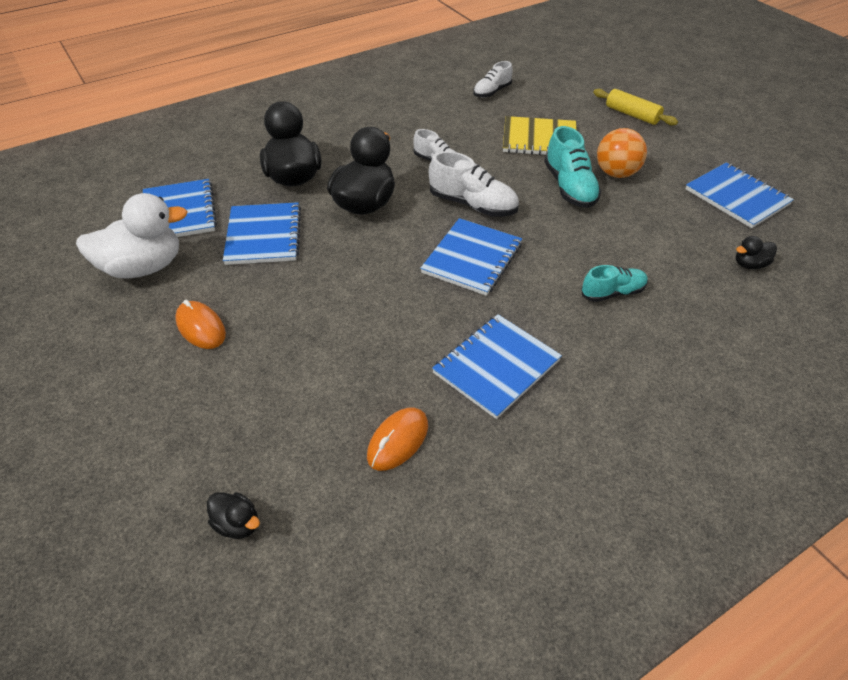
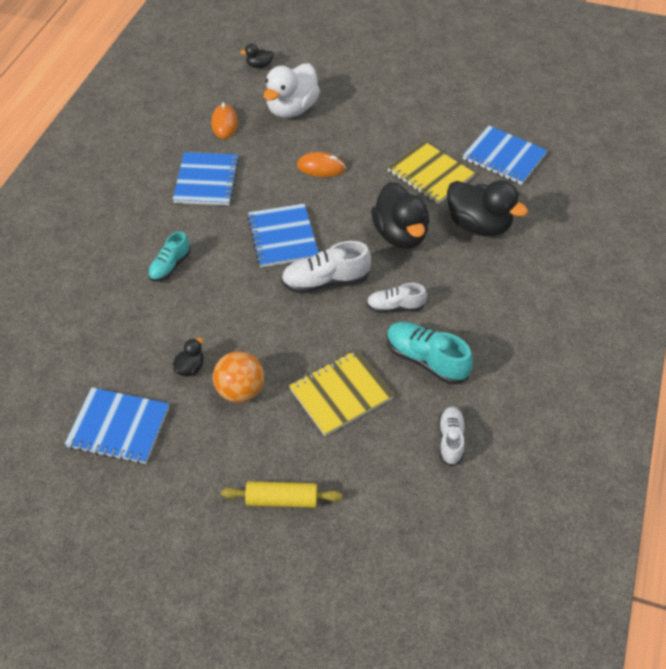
camera: 140 degrees right, 5 degrees up
(143, 267) = (464, 119): white duck -> white duck (292, 109)
(201, 327) = (384, 112): orange mouse -> orange mouse (321, 167)
(264, 235) = (430, 174): blue notebook -> yellow notebook
(569, 187) = (268, 347): turquoise shoe -> turquoise shoe (426, 360)
(749, 264) = (82, 350): black duck -> black duck (190, 368)

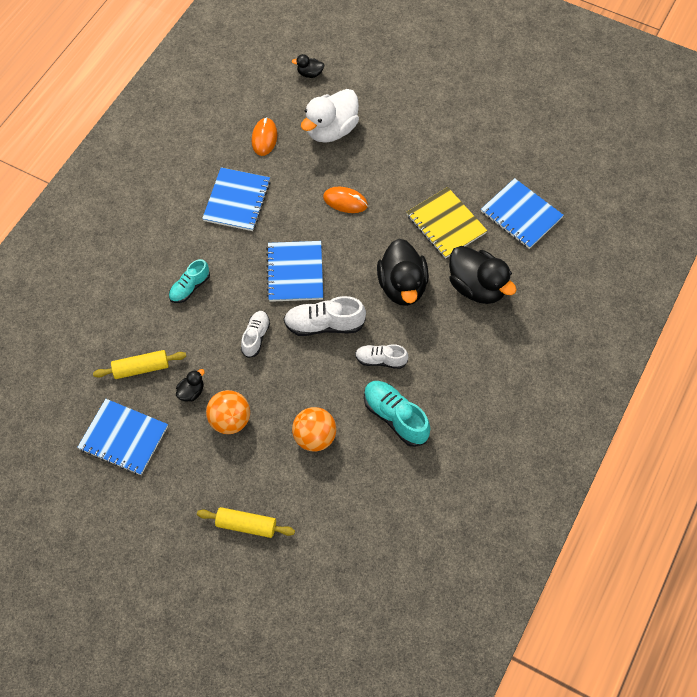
camera: 10 degrees right, 10 degrees up
(128, 352) = (141, 368): none -> yellow rolling pin
(341, 393) = (314, 437): yellow notebook -> orange ball
(450, 440) = (398, 496): white shoe -> white shoe (256, 337)

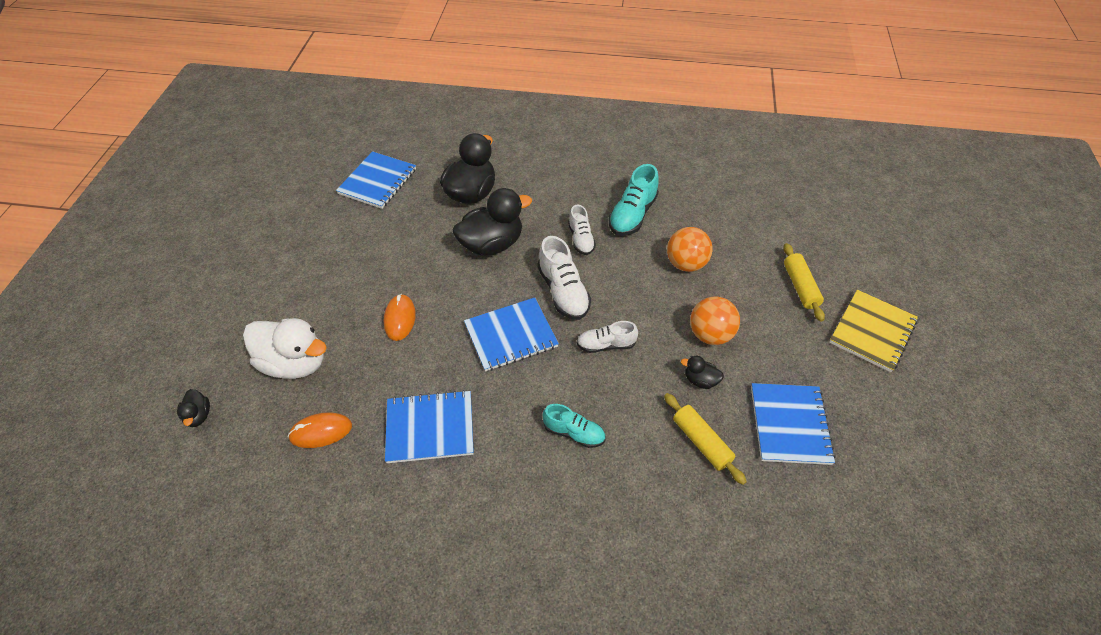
camera: 110 degrees left, 10 degrees down
(446, 224) = (405, 230): yellow notebook -> yellow notebook (872, 332)

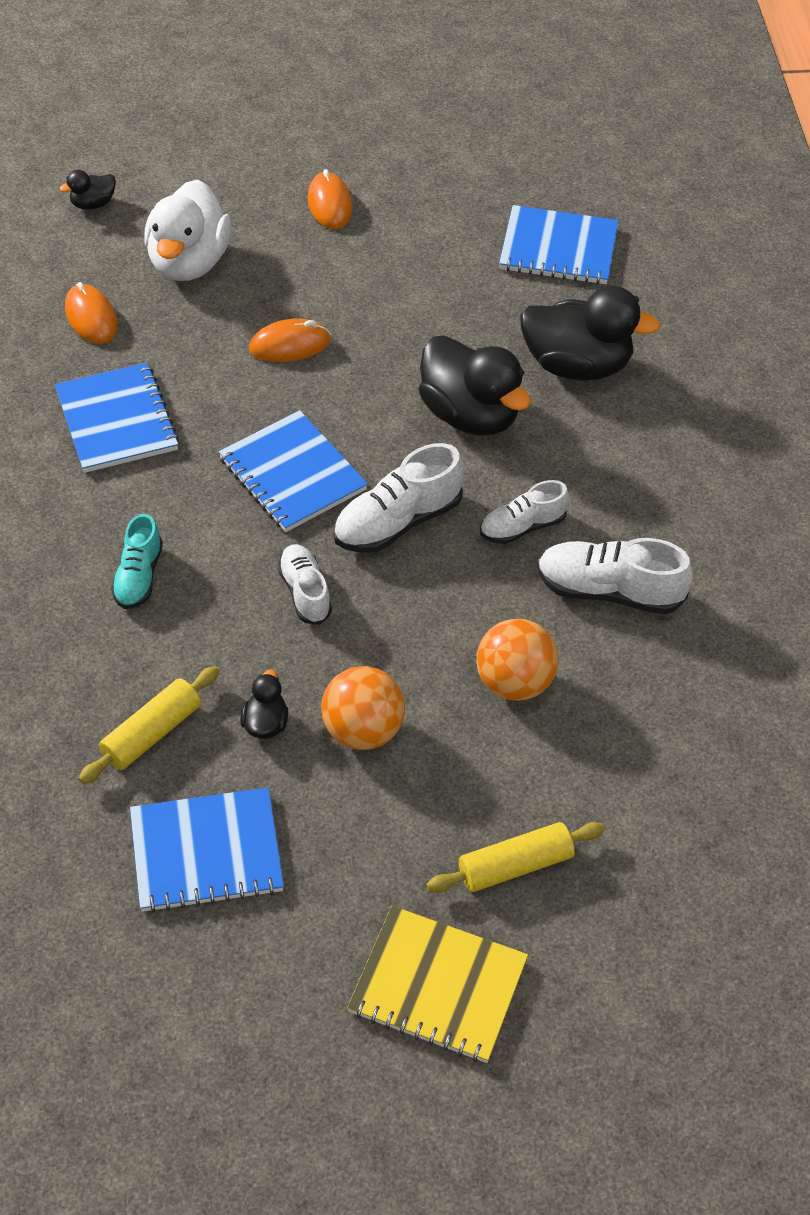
camera: 75 degrees right, 0 degrees up
(281, 277) = (330, 204): none -> orange mouse
(632, 215) = (609, 591): turquoise shoe -> white shoe

